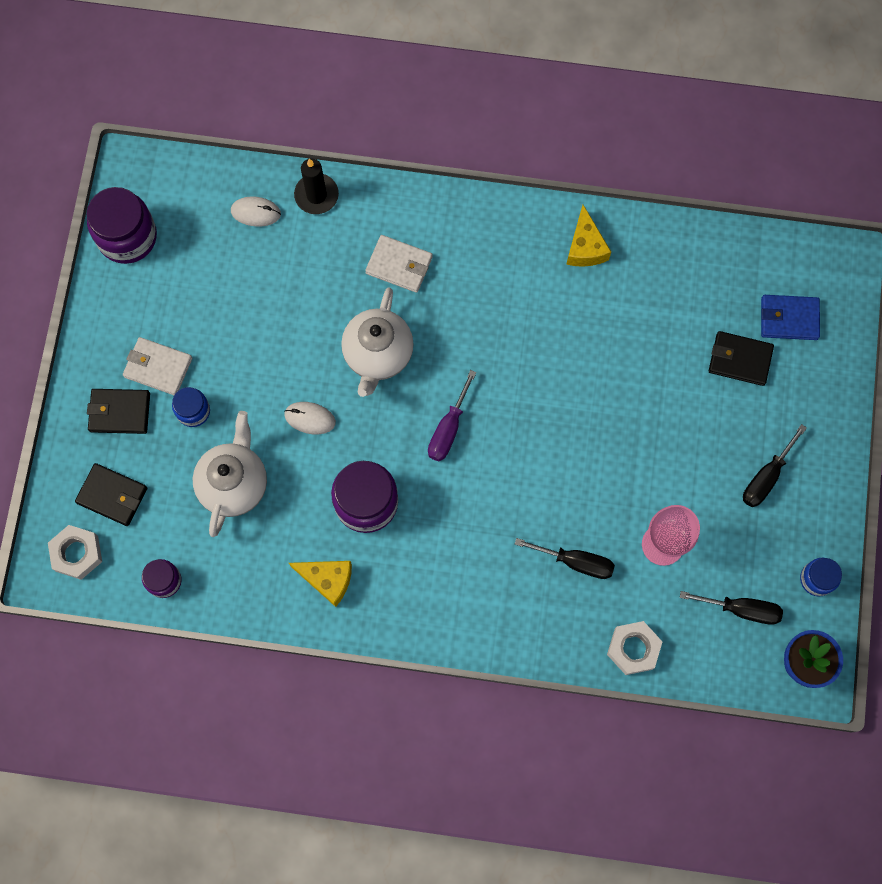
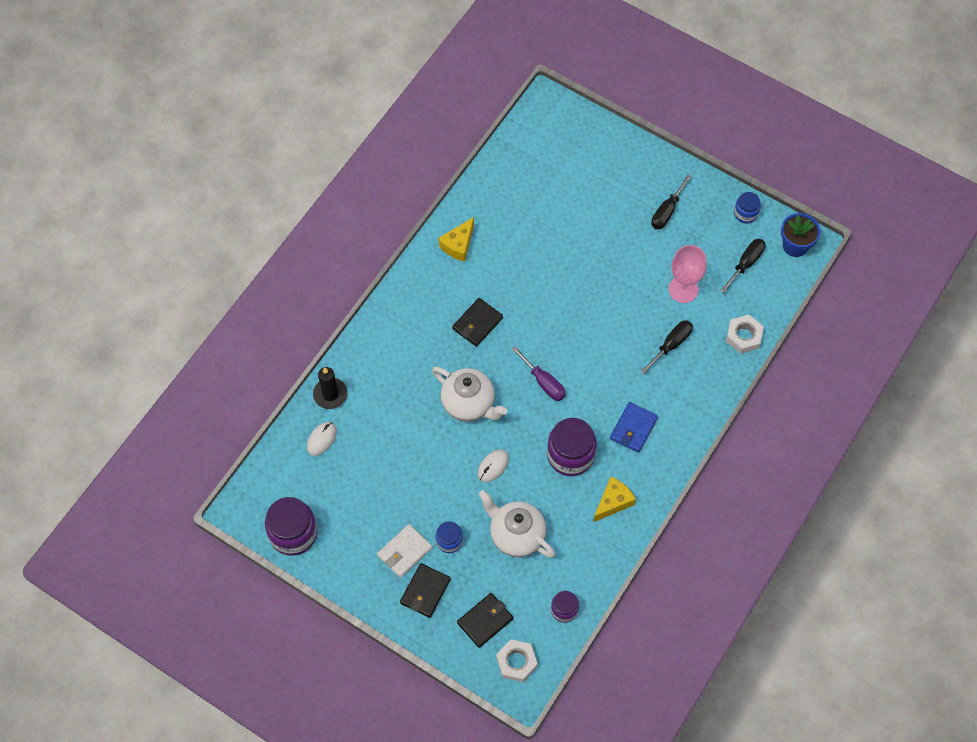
camera: 65 degrees left, 10 degrees down
(399, 265) = (411, 363): white wallet -> none
(585, 247) = (458, 245): yellow cheese -> yellow cheese turned 105 degrees clockwise
(740, 360) = (582, 191): black wallet -> black wallet (477, 323)
(766, 477) = (667, 211): black screwdriver -> black screwdriver turned 60 degrees clockwise
(789, 319) = (569, 151): blue wallet -> blue wallet (633, 428)

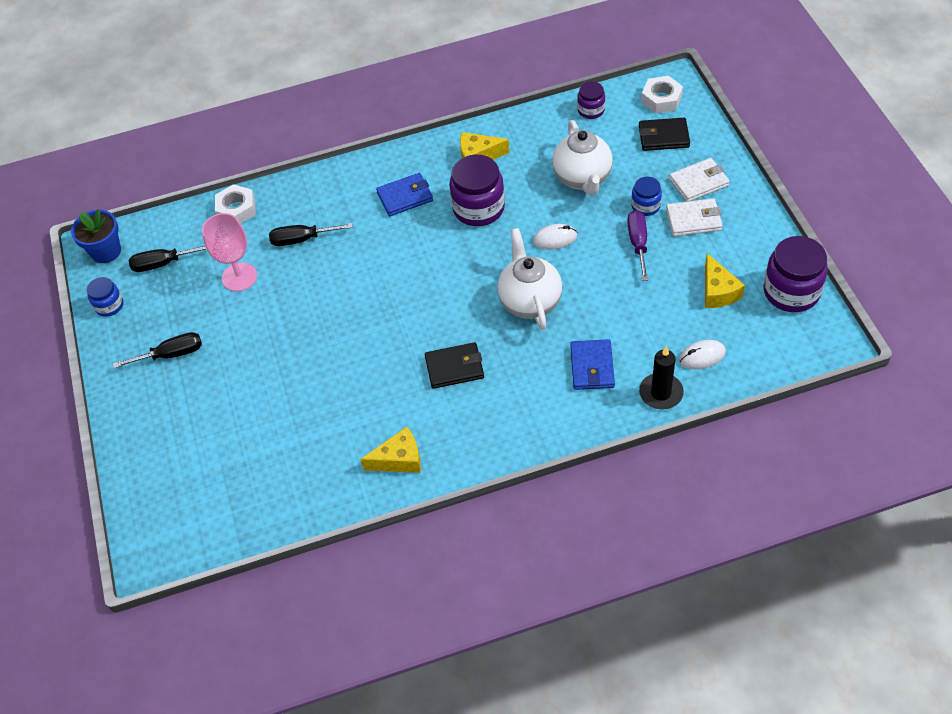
camera: 135 degrees left, 10 degrees down
(345, 499) = (718, 291): none -> yellow cheese
(388, 383) = (592, 367): none -> blue wallet
(425, 591) = (698, 182): black wallet -> white wallet
(543, 382) = (444, 277): purple screwdriver -> purple screwdriver (638, 243)

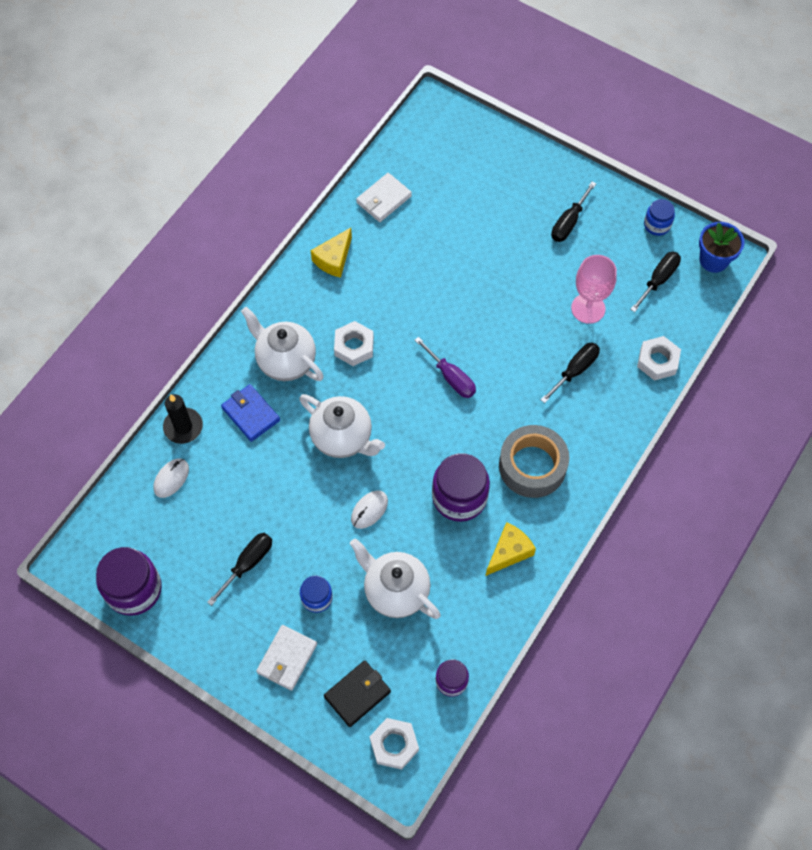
camera: 135 degrees right, 10 degrees up
(405, 197) = (532, 466): blue wallet -> grey tape
(454, 367) = (354, 346): black wallet -> white nut
(524, 393) = (285, 361): none -> white teapot
(638, 243) = (295, 552): purple screwdriver -> purple screwdriver (451, 377)
(682, 257) = (248, 564): none -> black screwdriver
(693, 220) = (264, 611): white wallet -> white wallet (384, 199)
(718, 291) = (196, 548): yellow cheese -> none

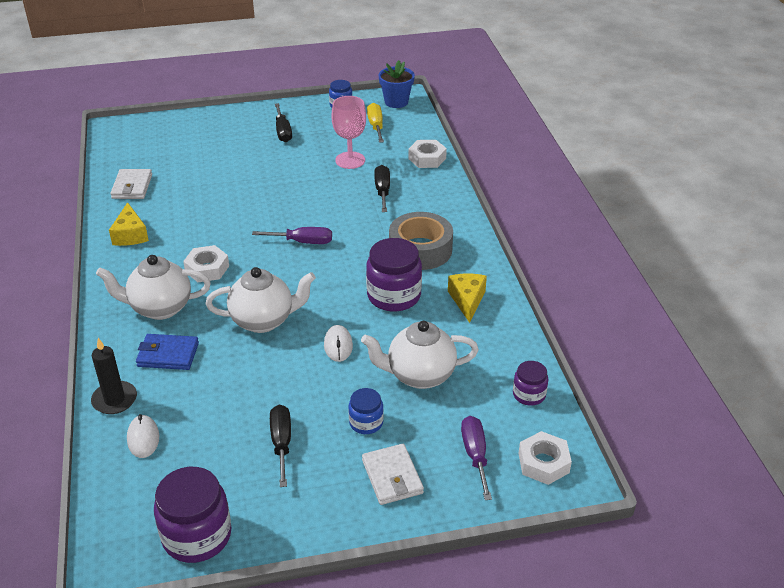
camera: 45 degrees left, 25 degrees down
(357, 694) = (475, 455): black wallet -> purple screwdriver
(658, 280) = (376, 126): black screwdriver -> yellow screwdriver

